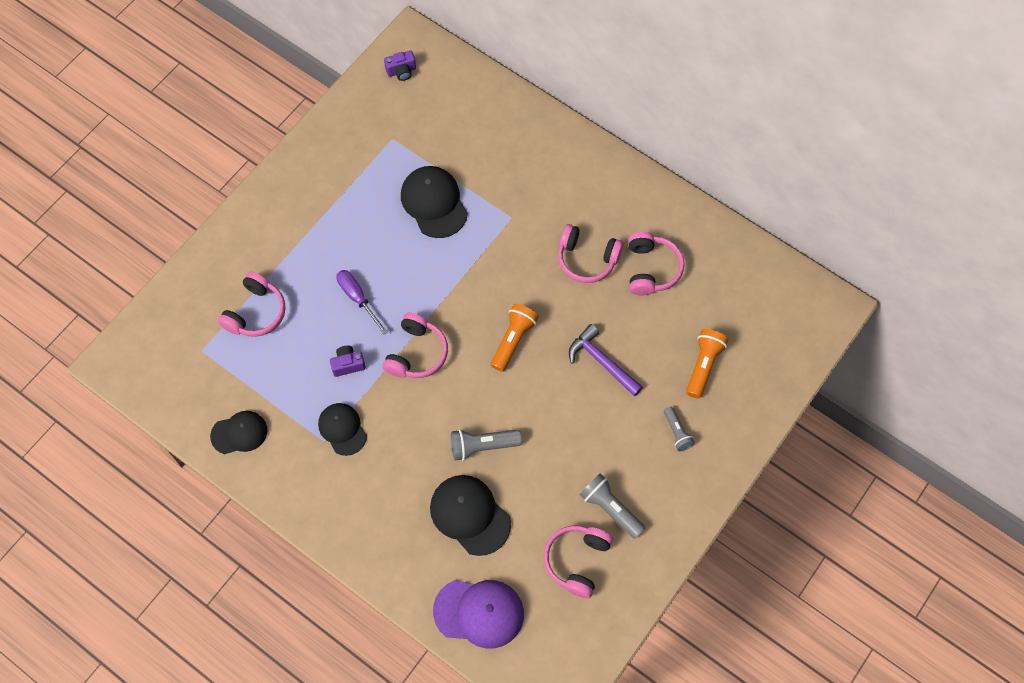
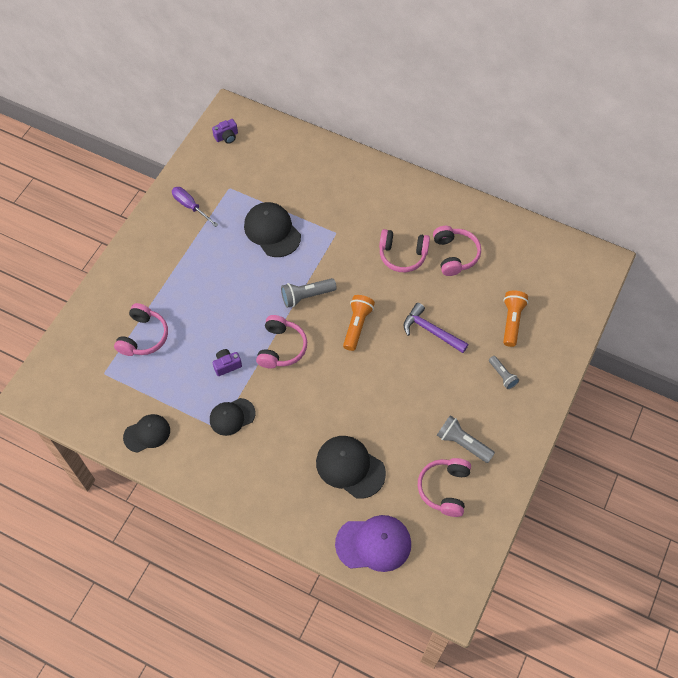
camera: 10 degrees left, 5 degrees down
(342, 429) = (232, 416): black cap -> black cap turned 75 degrees counterclockwise
(357, 298) = (225, 313): purple screwdriver -> purple screwdriver (190, 206)
(482, 446) = (349, 411): grey flashlight -> grey flashlight (306, 296)

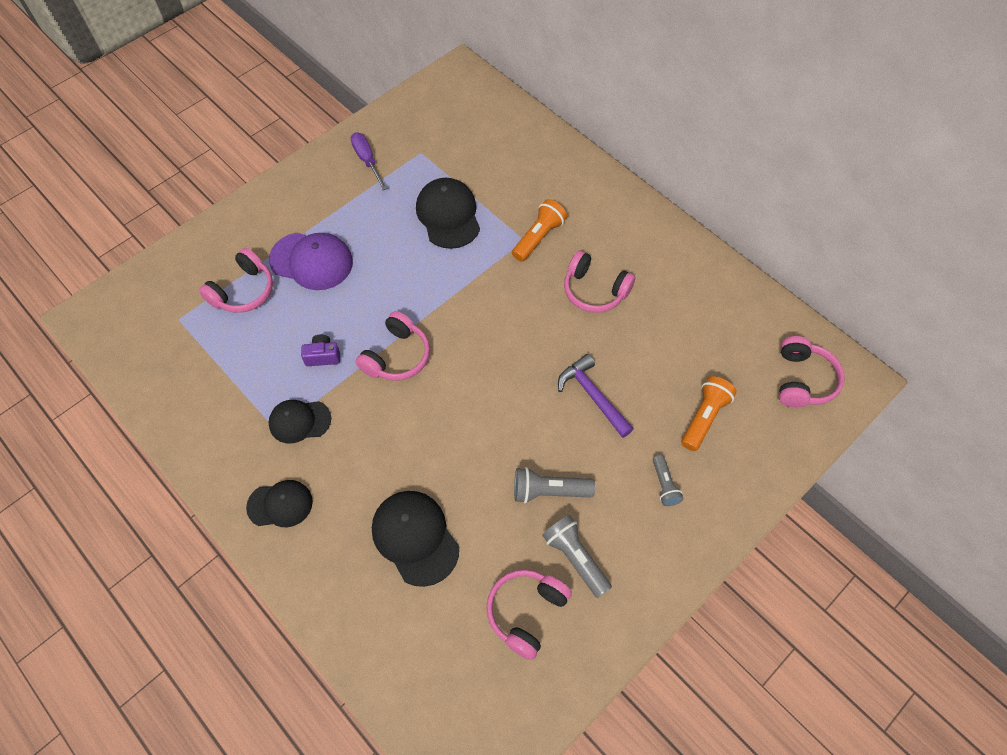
camera: 20 degrees right, 0 degrees up
(147, 433) = (191, 407): black cap -> black cap (280, 504)
(226, 137) = (444, 96): purple camera -> none
(306, 296) = (455, 303): grey flashlight -> grey flashlight (549, 491)
(357, 325) = (501, 359): orange flashlight -> orange flashlight (538, 237)
(373, 544) = (401, 653): purple cap -> purple cap (311, 261)
(454, 255) = (661, 310): pink headphones -> pink headphones (802, 380)

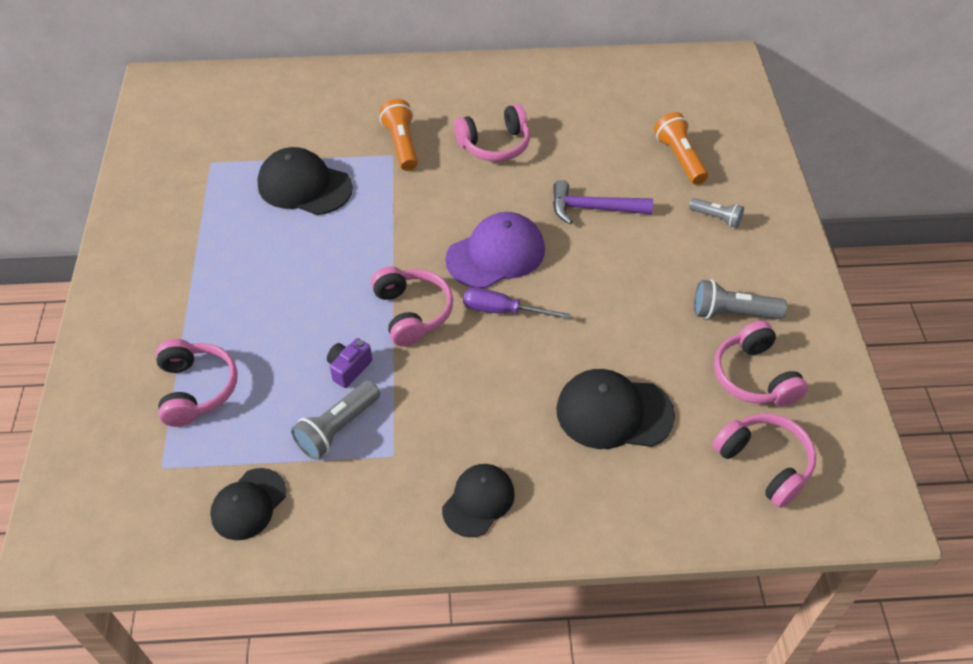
camera: 50 degrees left, 10 degrees down
(299, 421) = (402, 430): black cap -> black cap (248, 504)
(311, 261) = (229, 313): purple cap -> purple cap (496, 254)
(367, 160) = (168, 203): purple screwdriver -> purple screwdriver (502, 311)
(549, 491) = (655, 291): grey flashlight -> grey flashlight (337, 428)
(802, 380) = (701, 87): pink headphones -> pink headphones (764, 464)

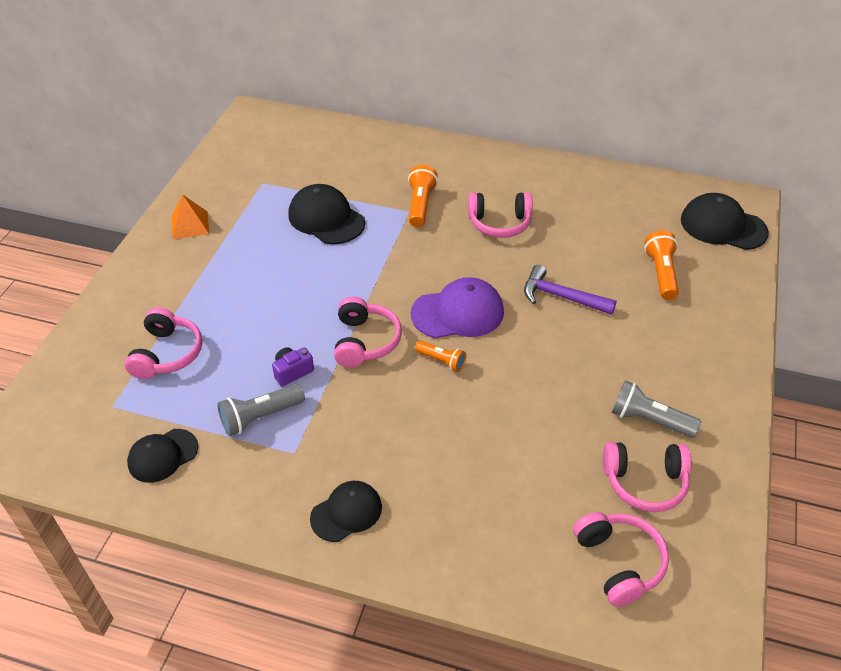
camera: 20 degrees right, 5 degrees down
(148, 232) = (190, 225): none -> orange pyramid
(502, 311) = (441, 361): purple screwdriver -> orange flashlight
(614, 412) = (499, 474): black cap -> black cap (723, 226)
(716, 218) = (672, 333): grey flashlight -> none
(754, 376) = (645, 482): pink headphones -> pink headphones turned 90 degrees counterclockwise

